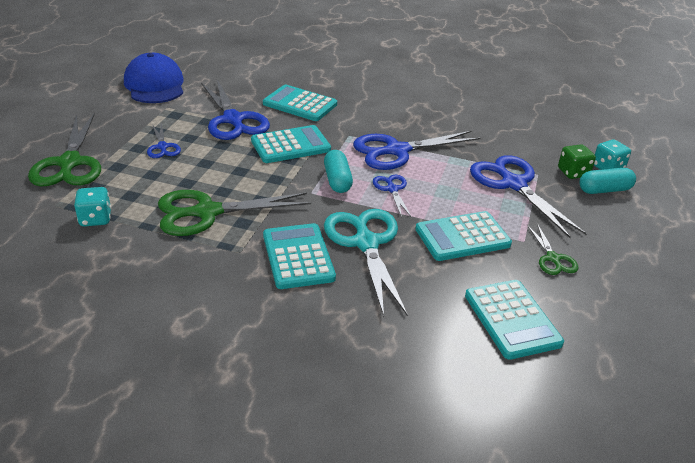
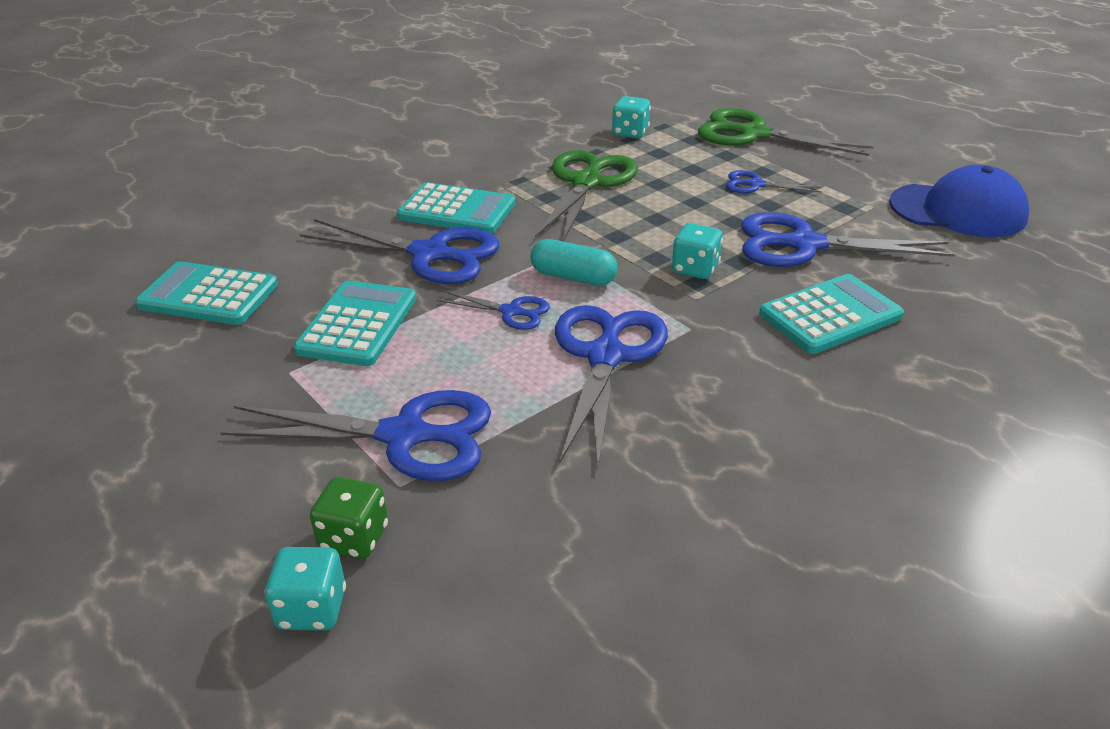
camera: 125 degrees right, 0 degrees up
(290, 145) = (695, 269): turquoise calculator -> turquoise dice
(366, 243) = (429, 254): turquoise scissors -> blue scissors
(553, 258) = (232, 377): green scissors -> none
(604, 190) = (270, 546): turquoise capsule -> none

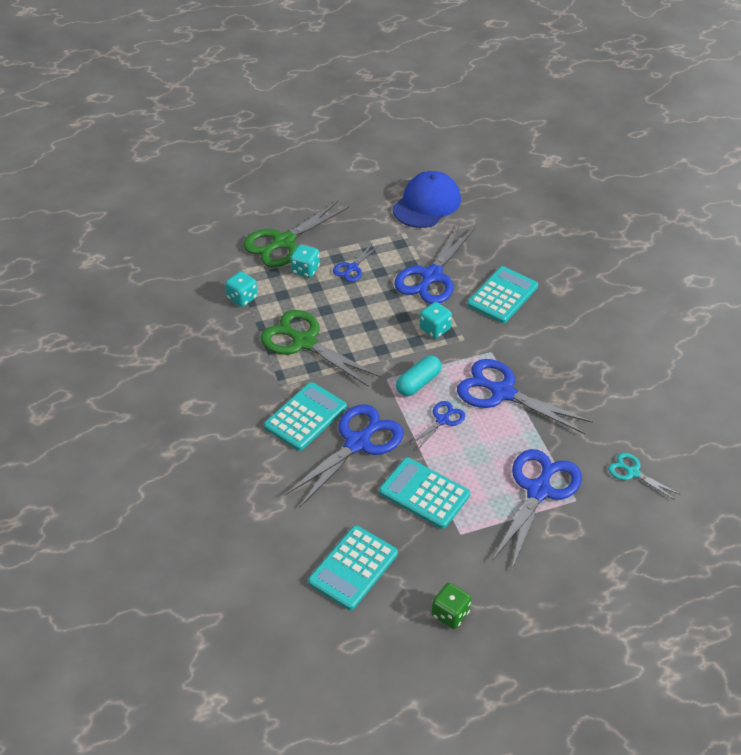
camera: 70 degrees left, 10 degrees up
(312, 609) = (648, 546): turquoise dice -> turquoise dice (305, 270)
(354, 538) = (608, 524): green dice -> green dice (450, 614)
(498, 553) = (633, 472): none -> turquoise scissors
(830, 315) = (502, 295): turquoise calculator -> turquoise calculator turned 45 degrees clockwise

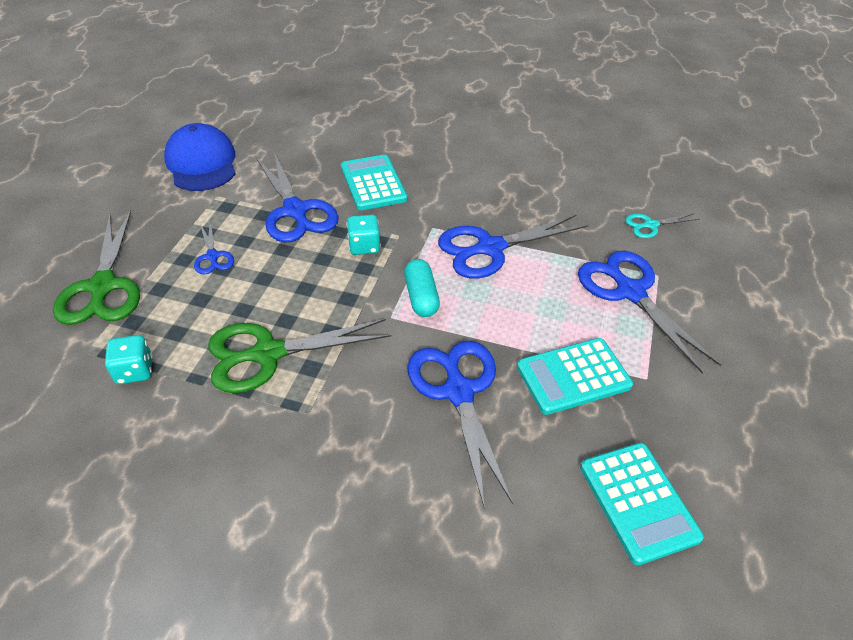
camera: 55 degrees left, 0 degrees up
(305, 270) = (167, 293): turquoise dice -> none
(305, 417) = (378, 417): turquoise calculator -> none
(442, 420) = (486, 307): blue scissors -> none
(450, 614) = (752, 448): green dice -> none

